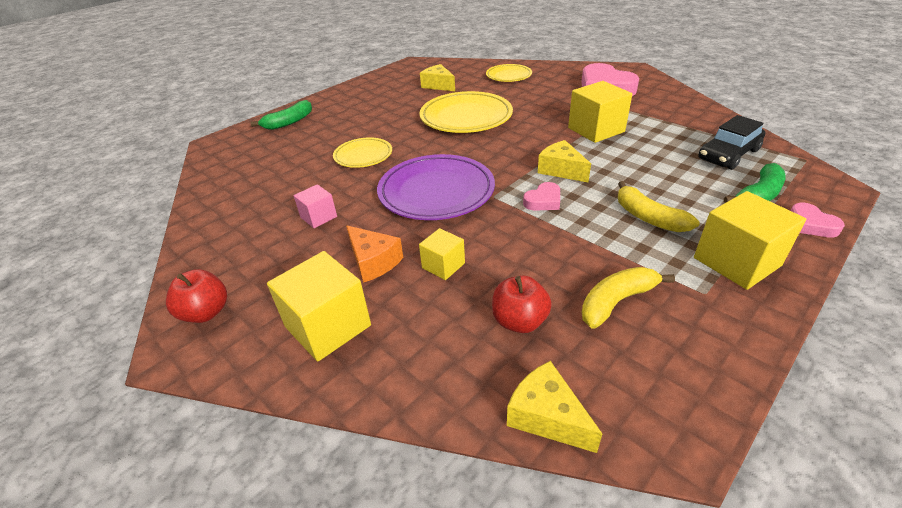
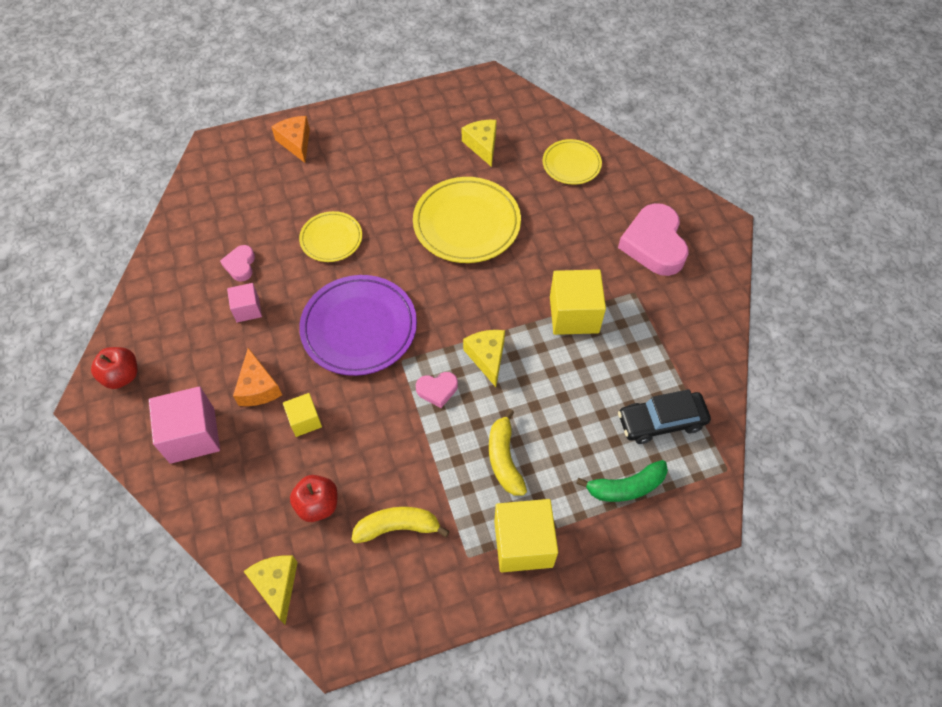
camera: 25 degrees right, 20 degrees up
(289, 122) = (296, 143): green banana -> orange cheese
(328, 326) = (192, 435): yellow cube -> pink cube
(811, 224) = (628, 543): pink heart -> pink heart (240, 265)

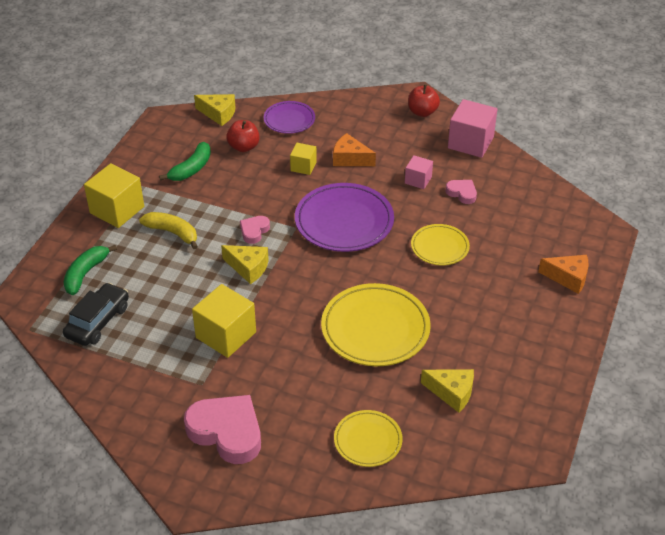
camera: 130 degrees right, 15 degrees down
(192, 435) = (347, 122): pink cube -> pink cube (470, 142)
(231, 497) = (289, 120): none -> purple plate
(398, 527) = (191, 169): yellow banana -> green banana

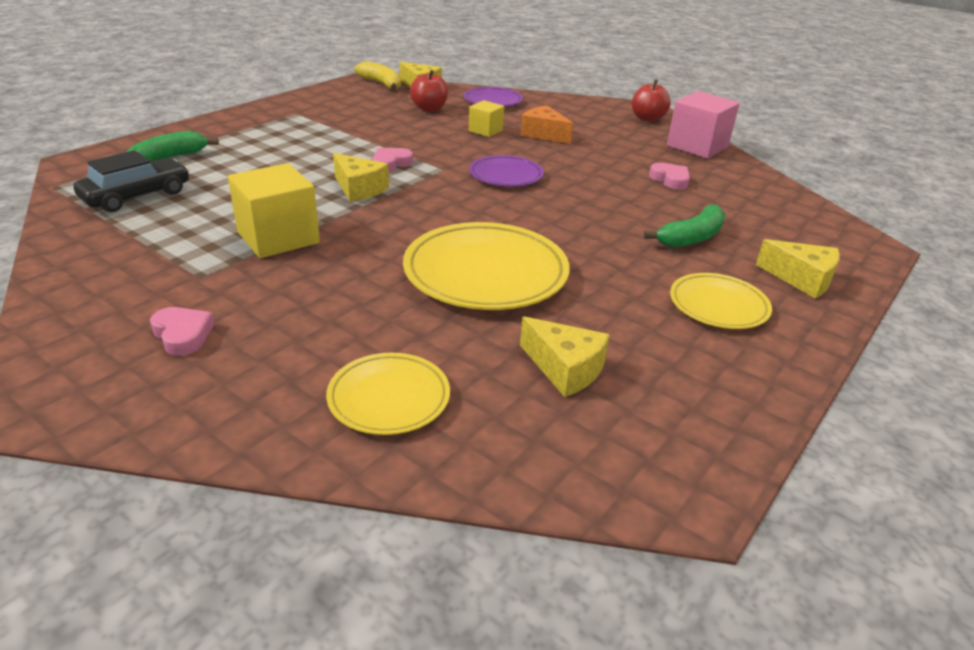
camera: 15 degrees right, 10 degrees down
(117, 210) = (253, 124): yellow cube -> none
(173, 233) = (296, 148): yellow banana -> yellow banana (381, 84)
(191, 169) = (360, 113): green banana -> green banana (691, 238)
(227, 432) = (182, 335): pink heart -> pink heart, size x0.49
(344, 221) = (506, 175): purple plate -> purple plate, size x0.58
(418, 180) = (618, 161): pink cube -> none
(439, 247) = (619, 217): yellow plate -> yellow plate (718, 305)
(568, 278) = (801, 279): orange cheese -> yellow cheese

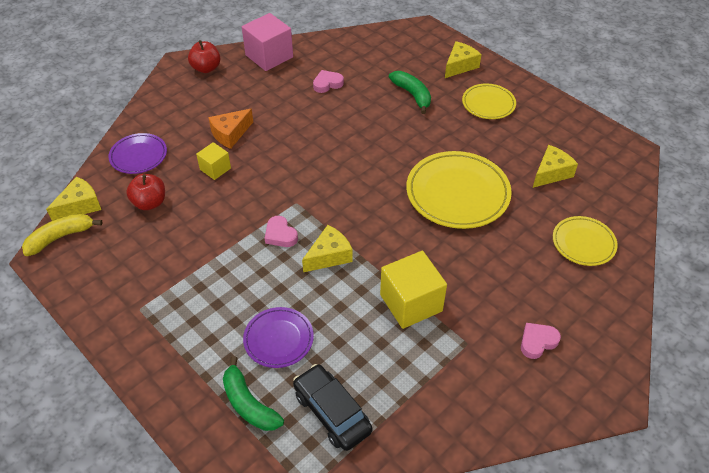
camera: 80 degrees left, 15 degrees up
(506, 175) = (311, 167): purple plate -> purple plate (278, 339)

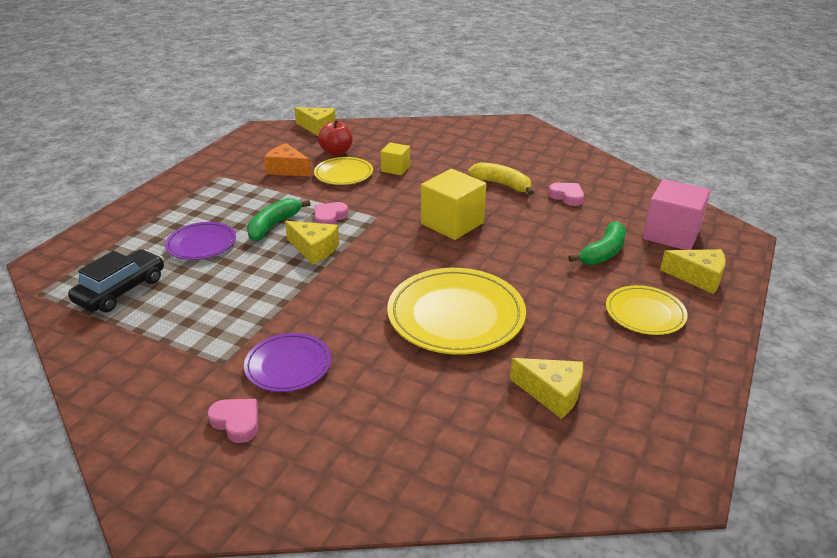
camera: 70 degrees right, 15 degrees down
(60, 237) = (281, 130): yellow banana -> yellow banana (502, 184)
(138, 156) = (388, 134): purple plate -> purple plate (288, 366)
(206, 68) = (526, 134): red apple -> none
(230, 134) = (446, 165): orange cheese -> orange cheese (287, 169)
(248, 403) = (128, 245): green banana -> green banana (273, 225)
(269, 56) = (576, 158): pink cube -> pink cube (671, 234)
(411, 303) = (269, 312): yellow cube -> yellow cube (452, 223)
(583, 243) = (430, 446): yellow plate -> yellow plate (343, 174)

